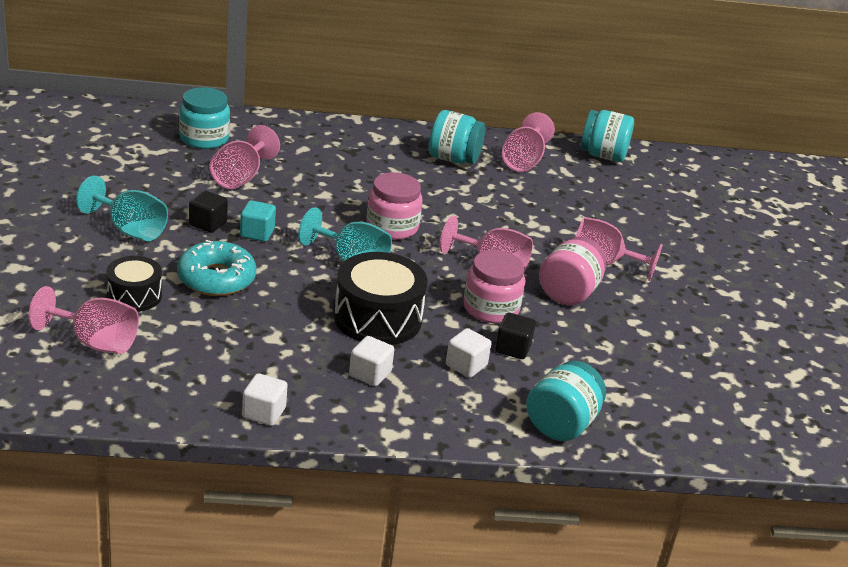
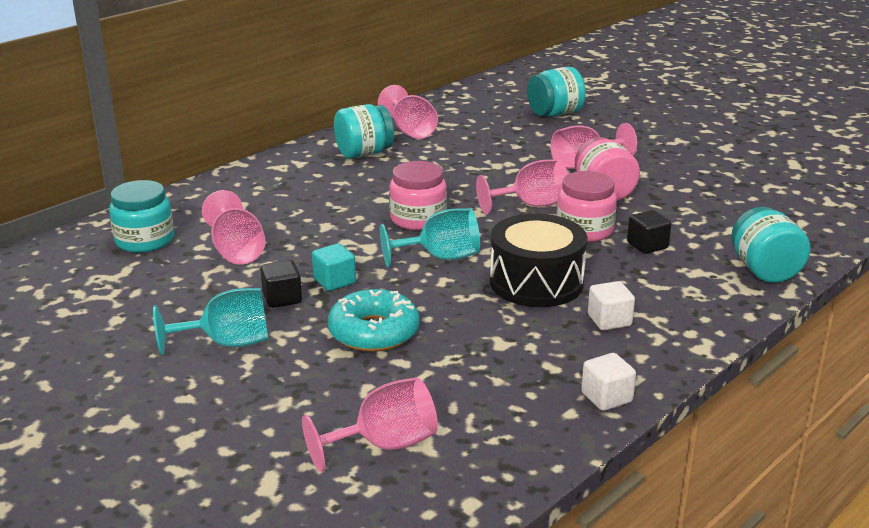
camera: 40 degrees left, 5 degrees down
(134, 296) = (339, 388): black drum -> none
(466, 365) = (647, 274): white cube -> none
(603, 155) = (449, 103): turquoise jar -> turquoise jar (555, 114)

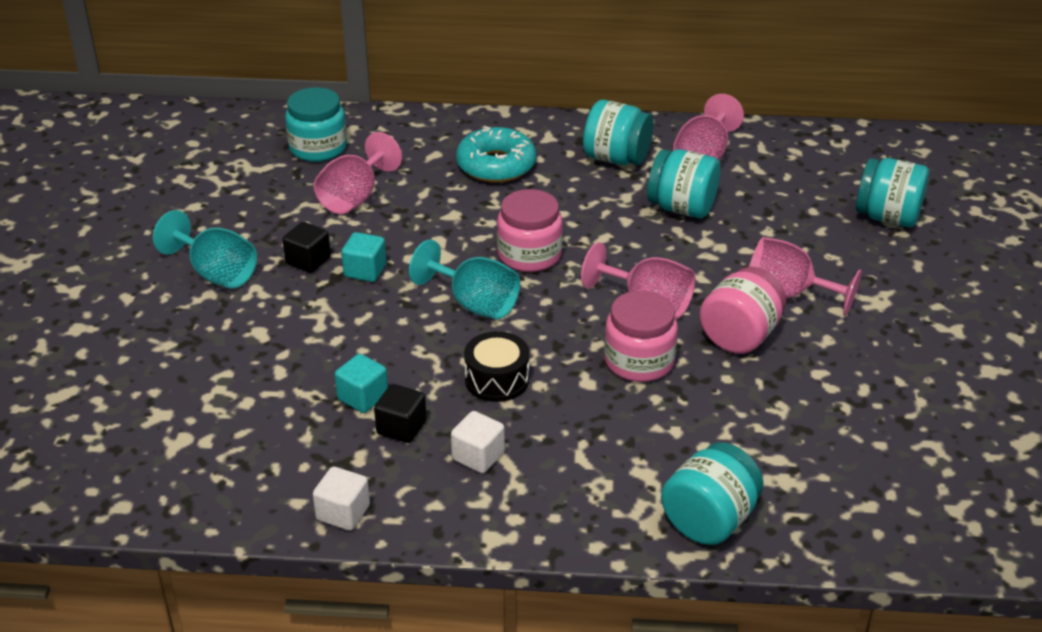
camera: 50 degrees right, 10 degrees up
(374, 332) = (309, 333): turquoise donut -> turquoise donut (496, 165)
(384, 445) = (157, 423): pink goblet -> none
(451, 157) = (682, 208): none -> turquoise jar
(484, 339) = (363, 397): none -> turquoise cube
(536, 282) = (497, 380): black drum -> black drum, size x0.60
(647, 245) = (660, 416): black cube -> black cube (401, 427)

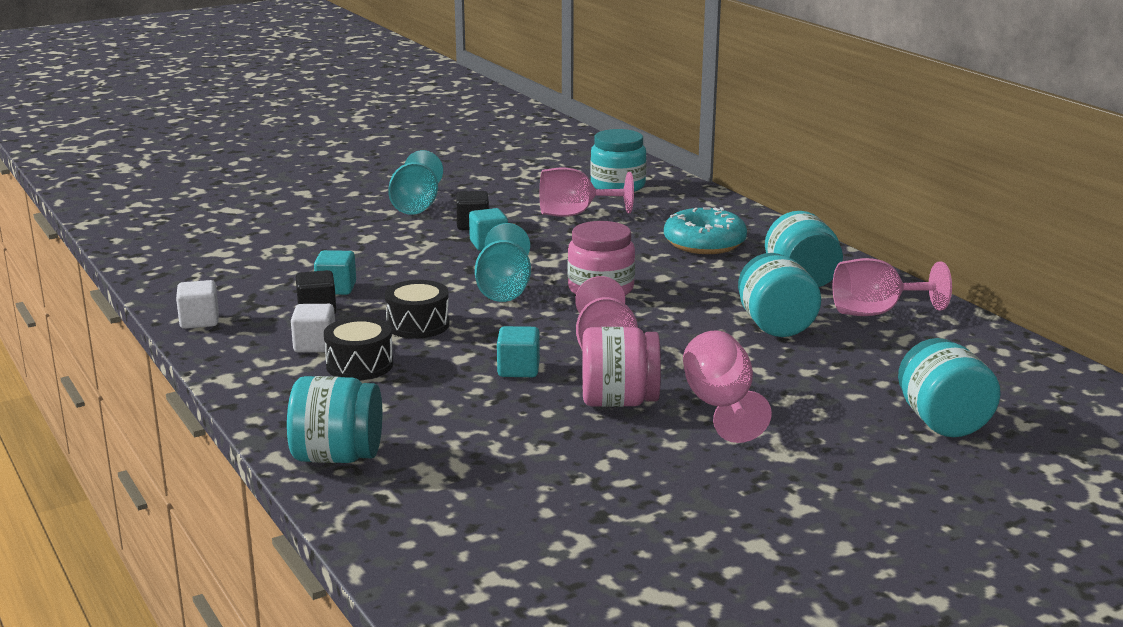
camera: 55 degrees right, 15 degrees down
(546, 444) = (359, 365): none -> black drum
(639, 361) = (518, 369): pink jar -> turquoise cube

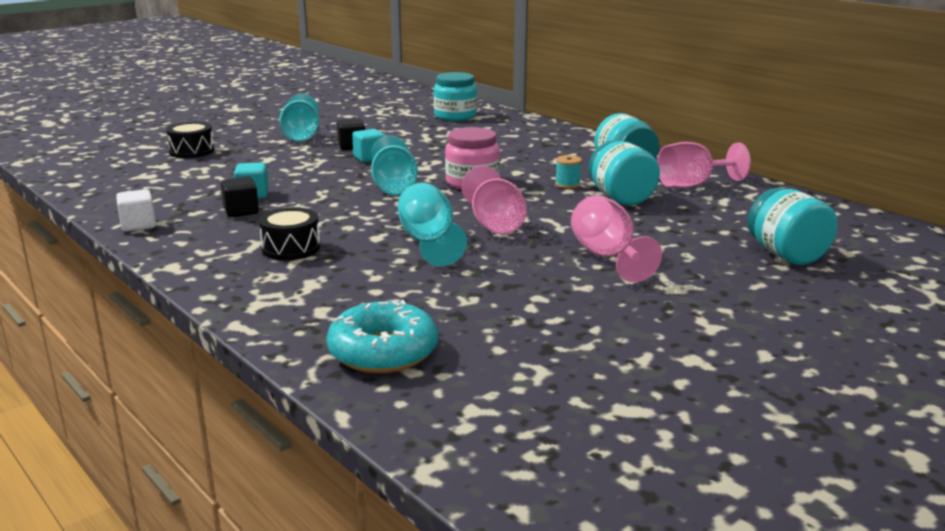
camera: 10 degrees left, 0 degrees up
(315, 345) = (247, 236): white cube -> none
(337, 456) = (294, 320): turquoise jar -> none
(418, 325) = (331, 216): black drum -> black drum (192, 151)
(518, 369) = (429, 242): turquoise cube -> turquoise goblet
(575, 214) = (430, 135): pink goblet -> none
(619, 401) = (523, 259): pink jar -> none
(704, 243) = (538, 148): turquoise donut -> turquoise donut (383, 351)
(717, 300) = (567, 184): none -> turquoise spool

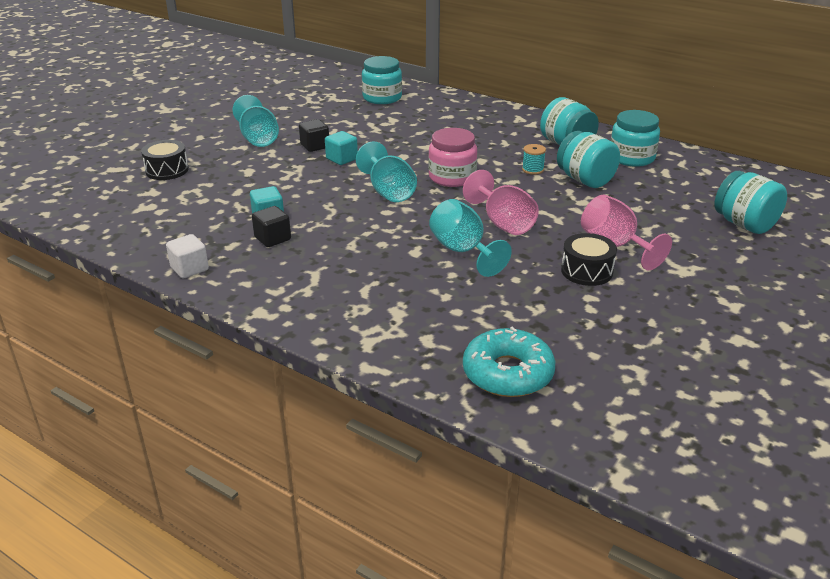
camera: 15 degrees left, 10 degrees up
(291, 248) = (350, 275): black drum -> black drum (586, 271)
(692, 185) = (631, 158): pink goblet -> turquoise jar

